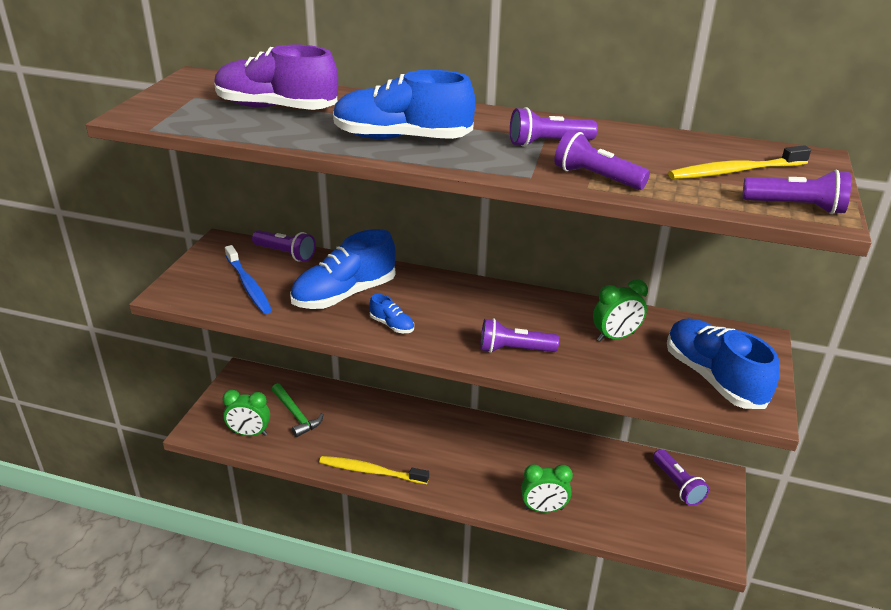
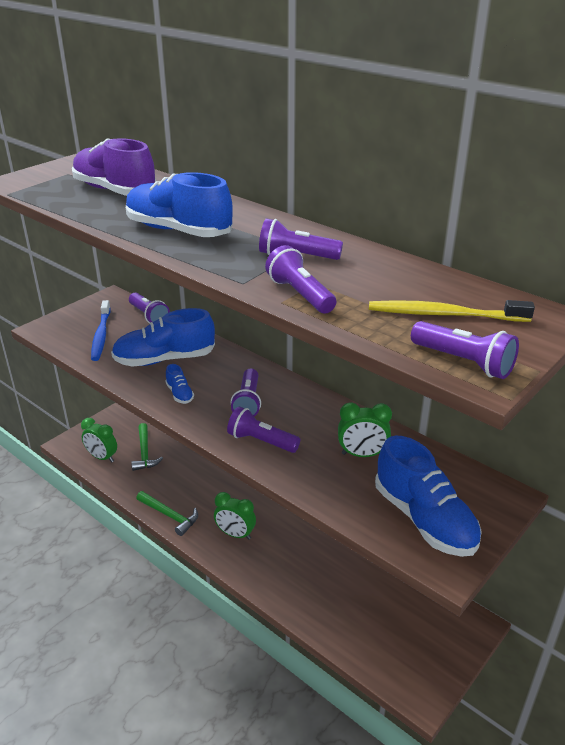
camera: 25 degrees right, 0 degrees up
(370, 471) = (170, 516): yellow toothbrush -> green hammer
(543, 509) = (288, 596): green clock -> green clock (235, 534)
(677, 485) = (427, 617): purple flashlight -> purple flashlight (248, 402)
(713, 378) = (424, 519): blue shoe -> blue shoe turned 150 degrees clockwise

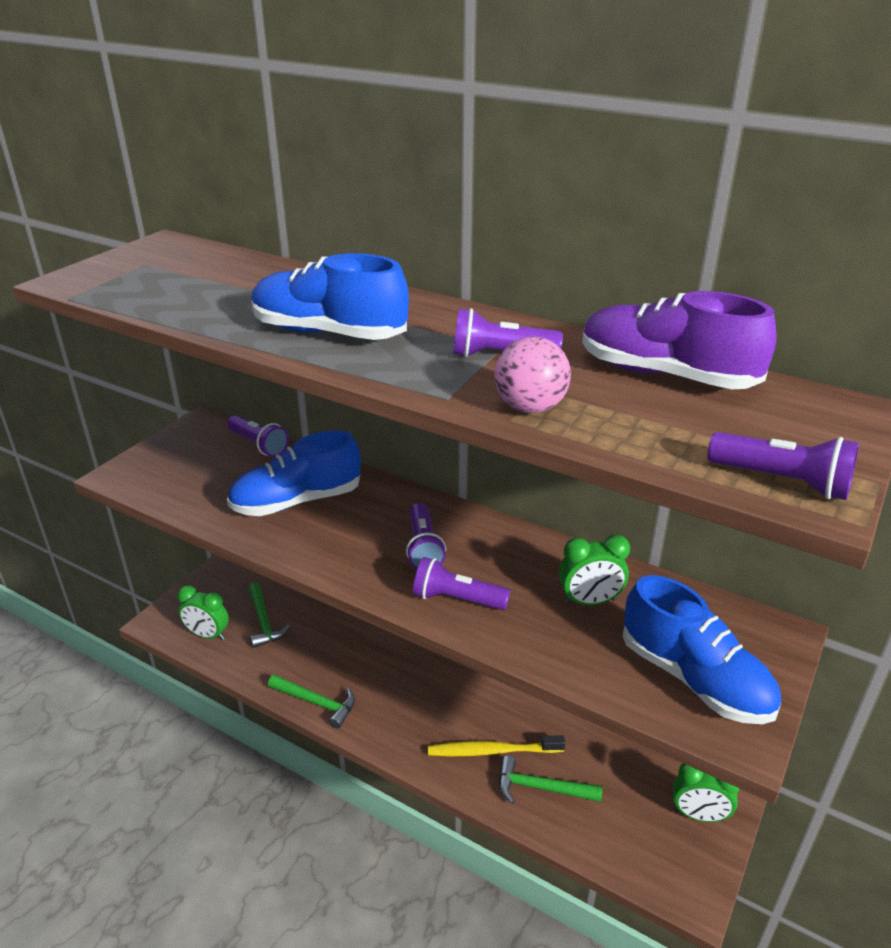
camera: 10 degrees left, 0 degrees up
(101, 335) = (201, 477): blue toothbrush -> none
(115, 191) = (219, 284): purple shoe -> purple shoe (665, 375)
(180, 394) = (330, 546): blue shoe -> none
(235, 534) = (408, 716): green clock -> green clock (698, 815)
(300, 294) = (530, 408): purple flashlight -> pink ball
(324, 600) = (541, 788): none -> green hammer
(443, 314) = (724, 418): yellow toothbrush -> yellow toothbrush (492, 751)

